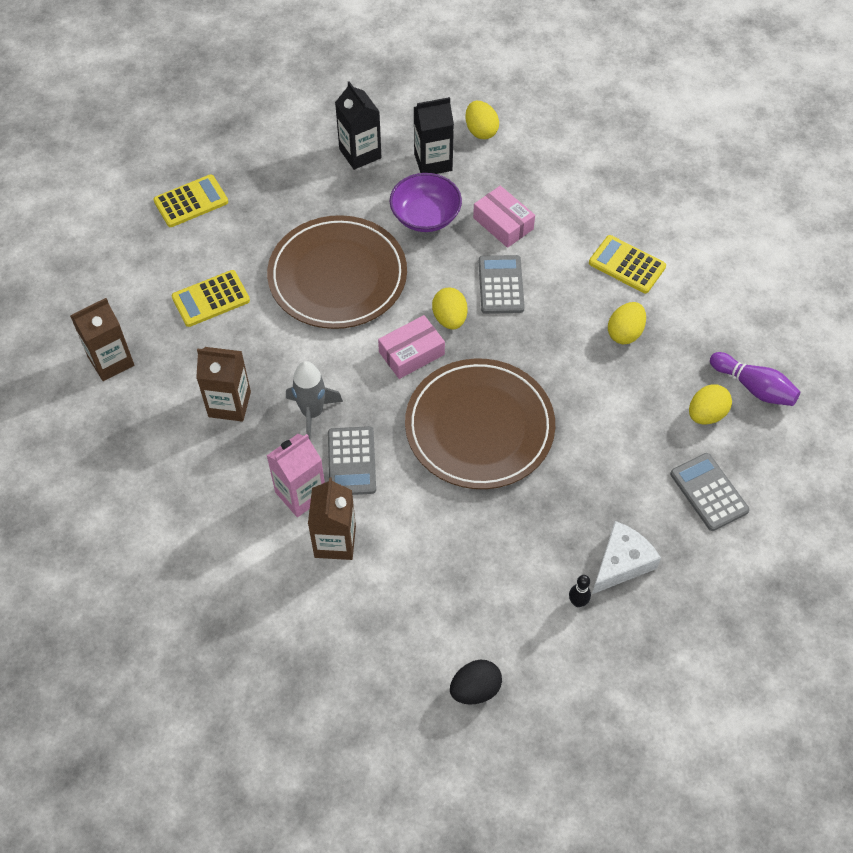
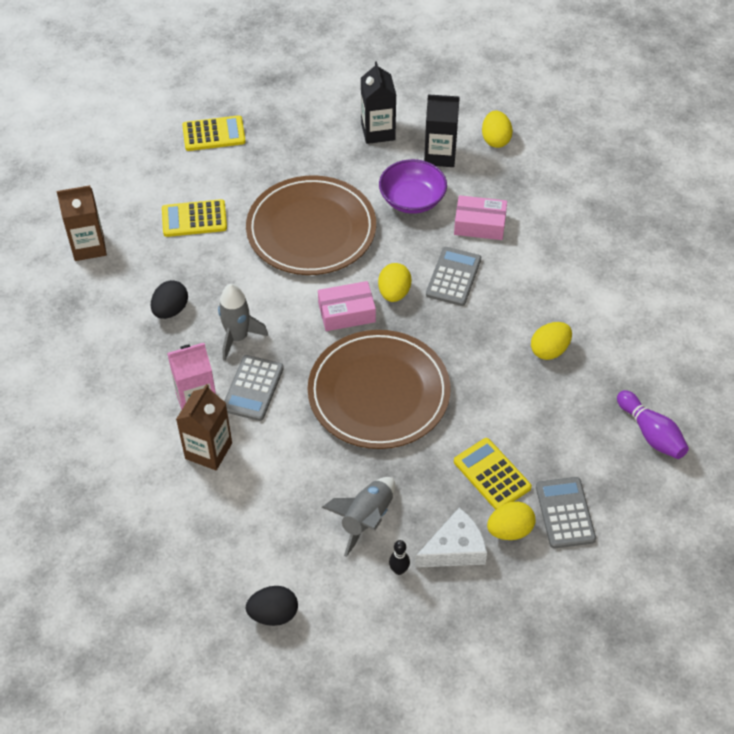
camera: 20 degrees right, 5 degrees down
(229, 404) = (171, 310): brown carton -> black egg
(503, 223) = (479, 224): pink box -> pink box turned 60 degrees counterclockwise
(523, 560) = (366, 519): none -> grey rocket
(627, 265) = (578, 291): yellow calculator -> yellow calculator (492, 474)
(706, 414) = (594, 444): yellow egg -> yellow egg (510, 530)

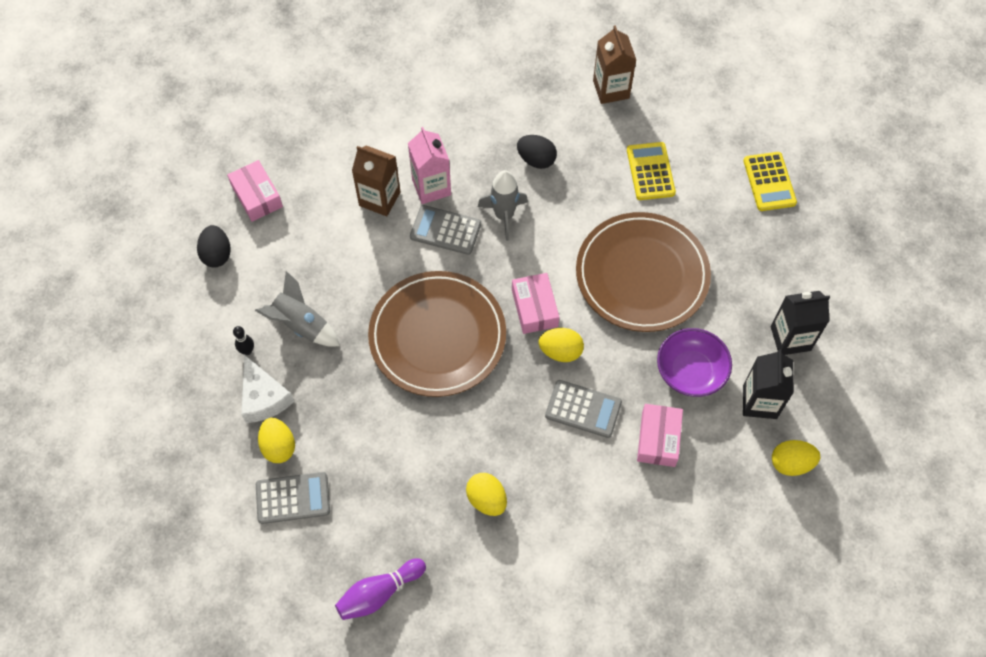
camera: 90 degrees right, 10 degrees up
(195, 577) = (257, 196): none -> pink box
(492, 474) = (340, 434): yellow calculator -> none

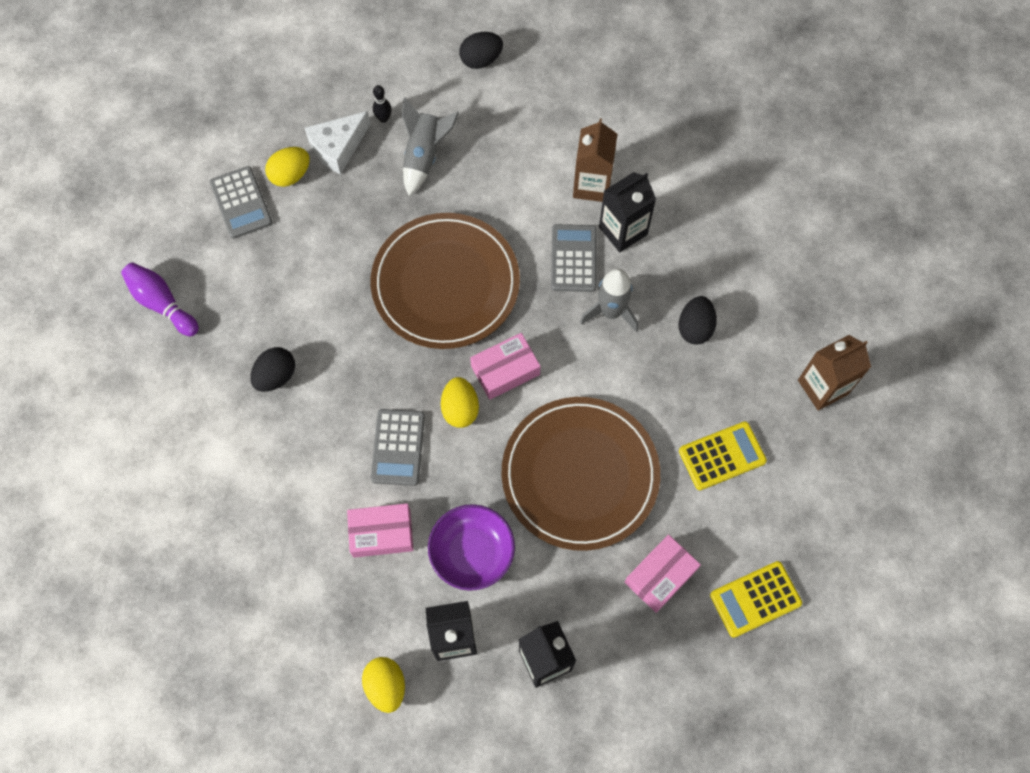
camera: 75 degrees right, 5 degrees up
(257, 196) = (558, 73): pink box -> pink box (660, 576)
(431, 187) = (623, 231): pink carton -> black carton
(487, 499) = (276, 376): yellow egg -> black egg

